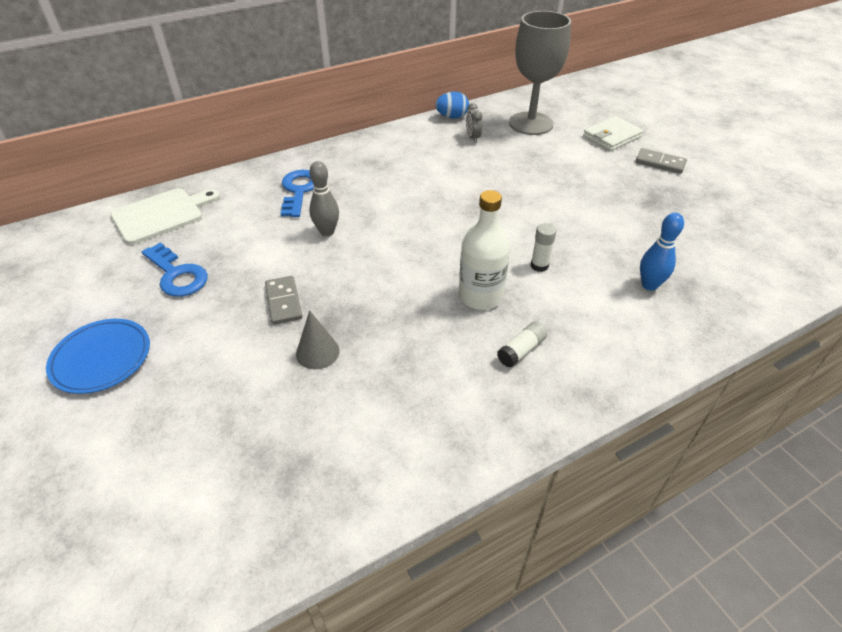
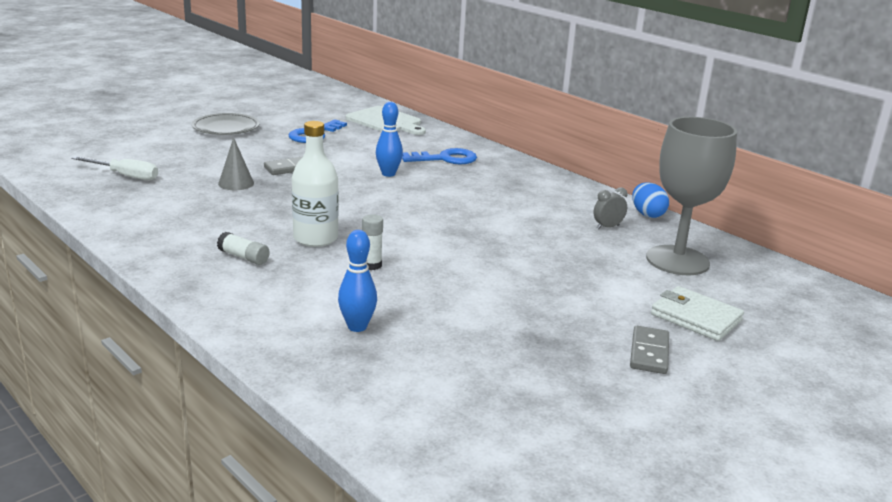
camera: 75 degrees right, 20 degrees down
(101, 358) = (226, 128): blue plate -> grey plate
(252, 472) = (125, 176): none -> white screwdriver
(327, 232) = (388, 174): grey bowling pin -> blue bowling pin

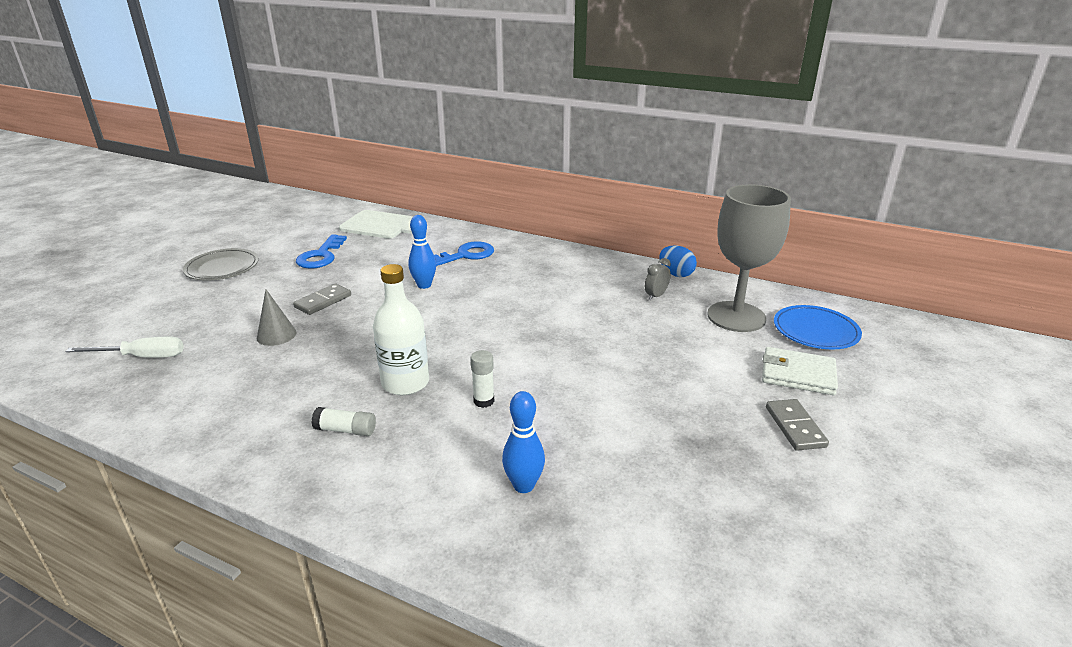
camera: 20 degrees left, 5 degrees up
(754, 290) = (815, 331): none -> blue plate

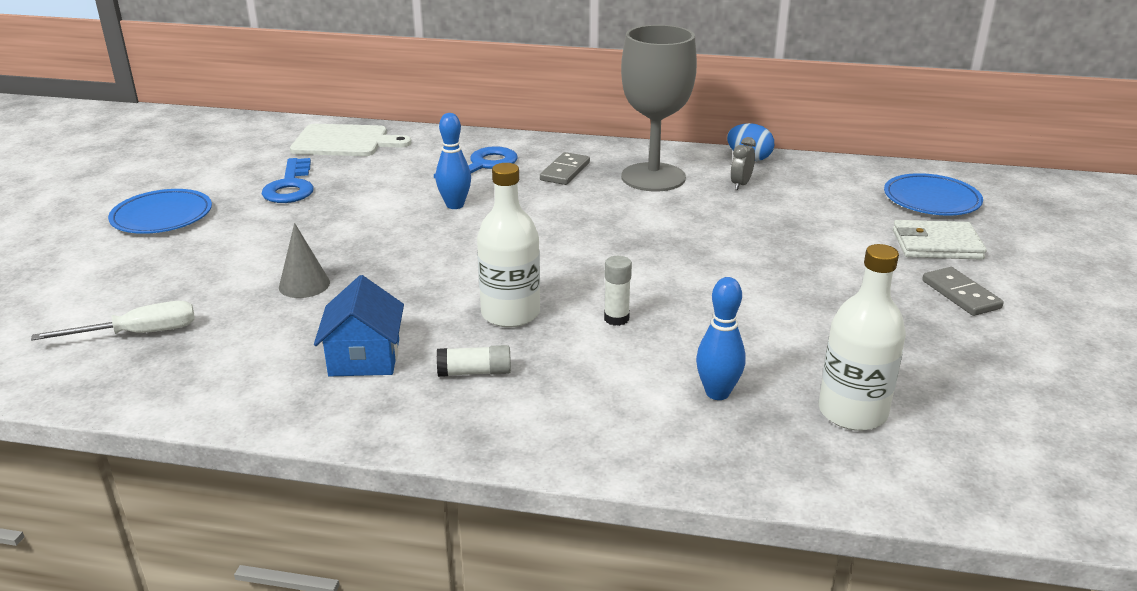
camera: 15 degrees left, 0 degrees up
(222, 268) = (162, 216): grey plate -> blue plate
(276, 403) = (364, 357): none -> blue house
(323, 301) = (336, 239): grey domino -> grey domino (565, 171)
(630, 528) = (852, 412): none -> white bottle
(736, 317) = (841, 195): grey goblet -> grey goblet (653, 177)

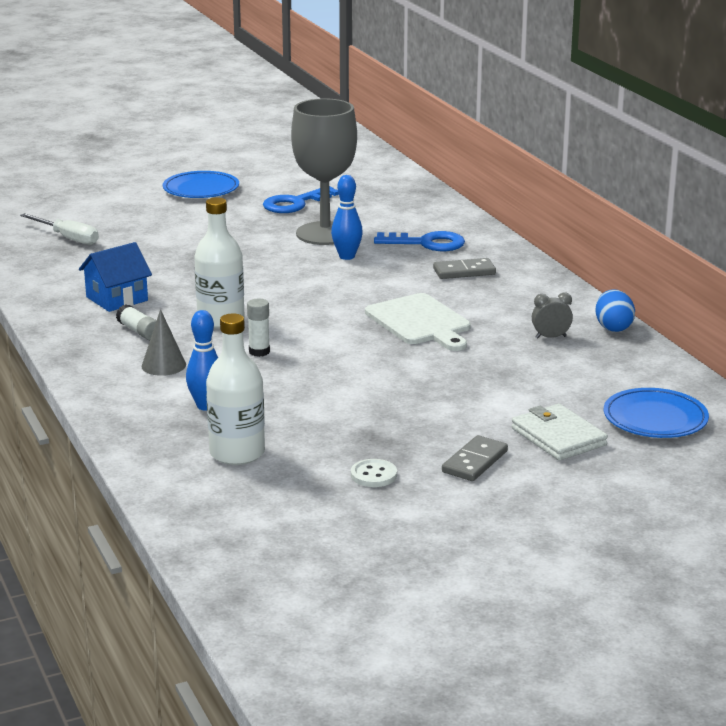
camera: 55 degrees right, 5 degrees down
(304, 285) = (175, 255): grey cone -> grey cone (163, 365)
(344, 142) = (391, 191): white cutting board -> white cutting board (420, 322)
(653, 177) = (507, 303): grey goblet -> grey goblet (325, 234)
(957, 351) = (373, 475): none -> white button

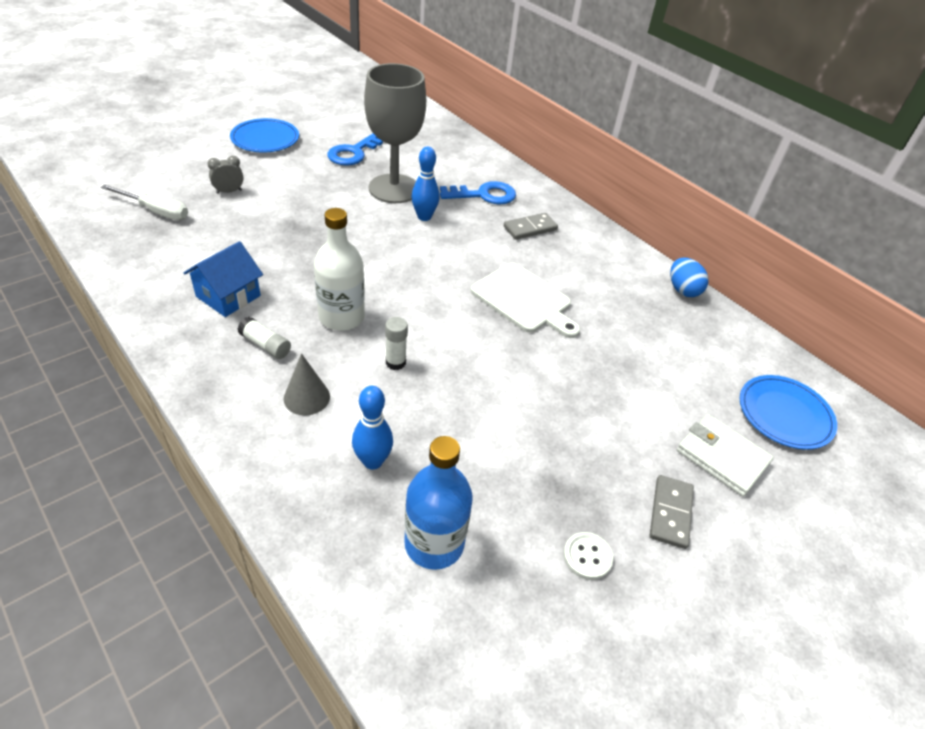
camera: 20 degrees left, 20 degrees up
(237, 453) = (434, 543): white bottle -> blue bottle
(551, 337) = (641, 309): grey clock -> grey clock (229, 191)

